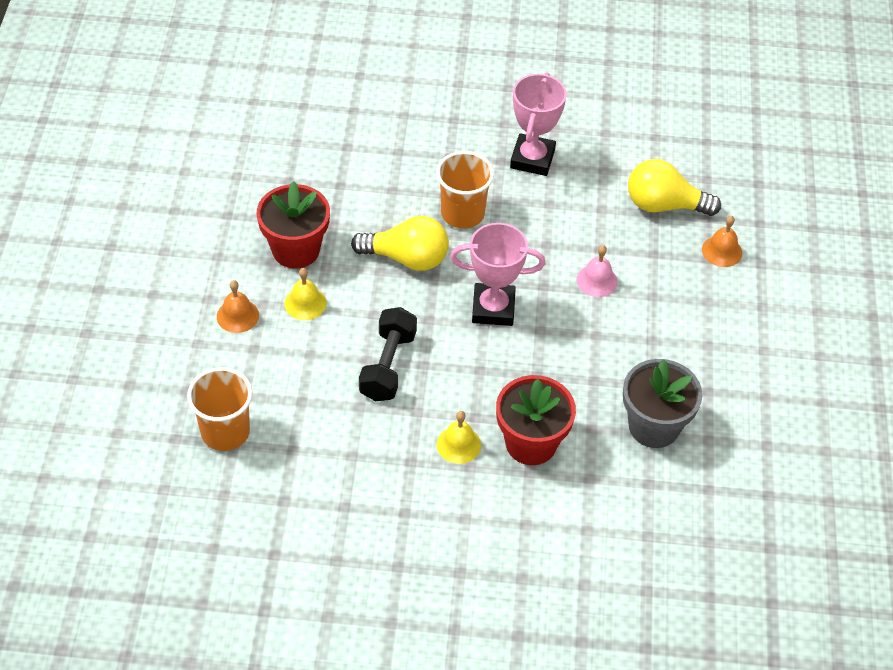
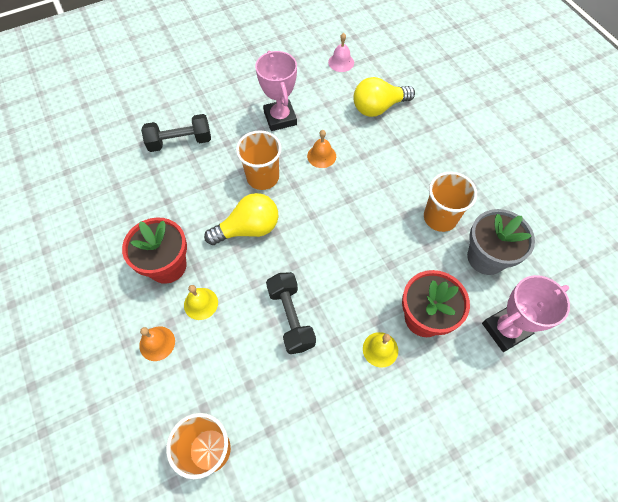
camera: 30 degrees left, 10 degrees up
(397, 129) = (180, 142): none -> black dumbbell
(493, 308) = (329, 233): pink trophy -> pink trophy (505, 329)
(597, 280) = (377, 177): pink bell -> pink bell (341, 62)
(635, 359) = (440, 217): none -> orange cup
(722, 251) = (432, 119): orange bell -> orange bell (321, 156)

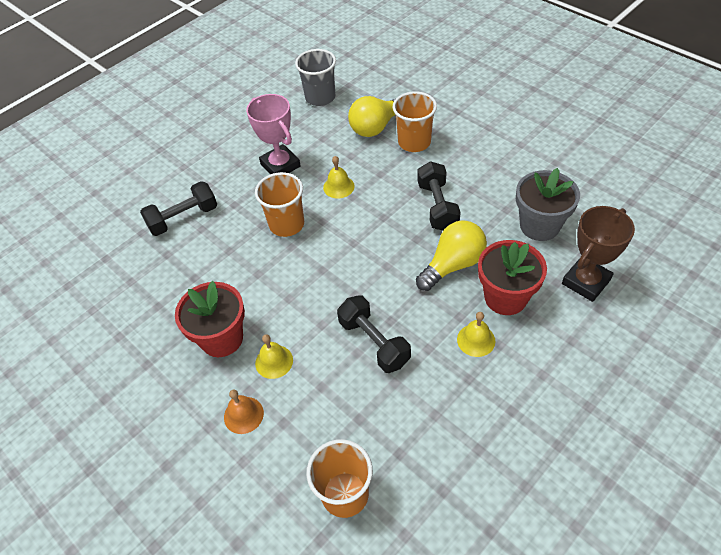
camera: 15 degrees left, 10 degrees down
(248, 229) = (293, 276): yellow light bulb -> yellow light bulb (453, 265)
(321, 156) = (338, 187): orange bell -> yellow bell
(341, 62) = (320, 97): pink bell -> grey cup
(400, 205) = (437, 206): none -> black dumbbell
(440, 217) = (480, 205): orange cup -> orange cup (414, 142)
(505, 329) = (586, 282): pink trophy -> brown trophy

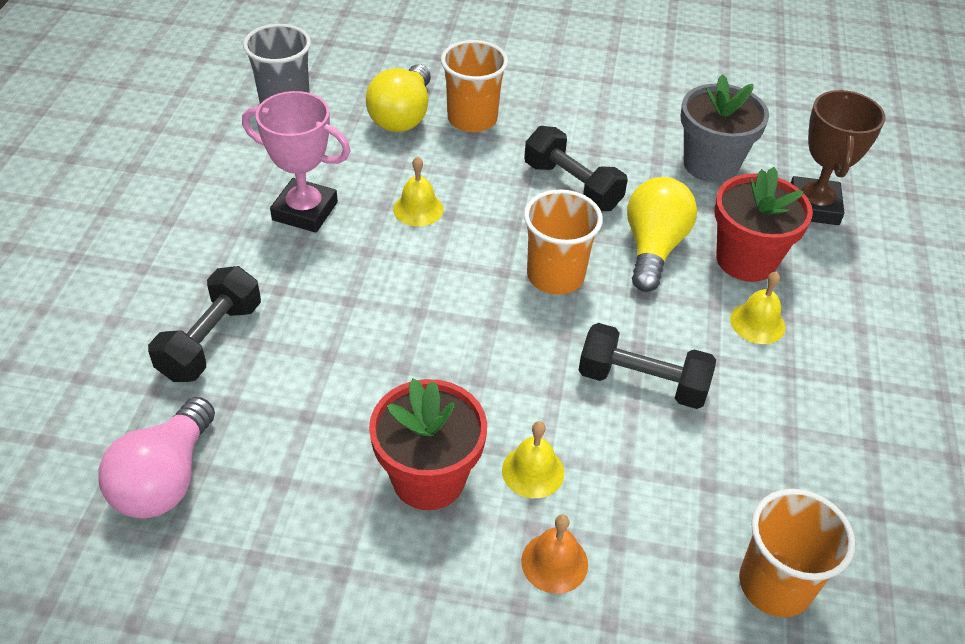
camera: 40 degrees left, 5 degrees down
(113, 279) = (165, 479): none -> pink light bulb
(286, 224) = (387, 285): orange cup -> orange cup (555, 276)

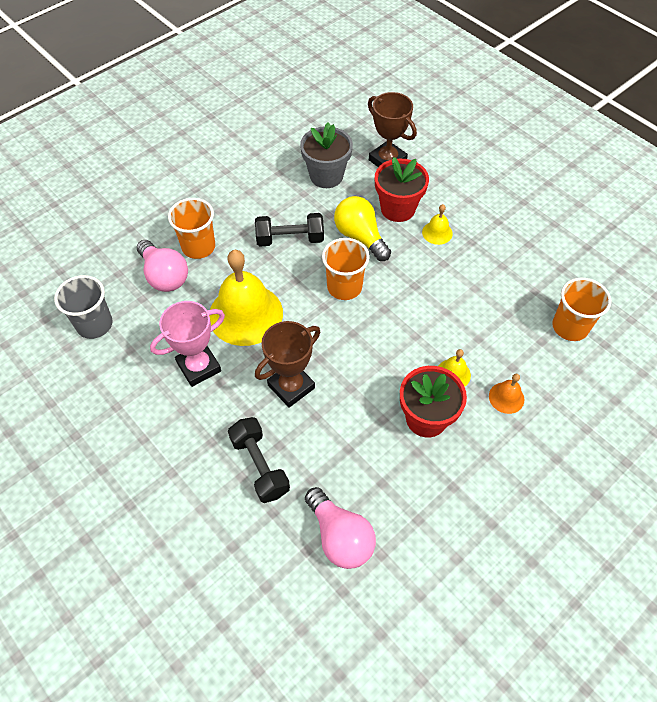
camera: 50 degrees left, 10 degrees up
(351, 307) = (291, 386): none -> brown trophy
(402, 116) = (164, 276): yellow light bulb -> pink light bulb
(418, 209) = (245, 314): yellow bell -> yellow bell, size x2.26
(642, 382) = (436, 299): black dumbbell -> none

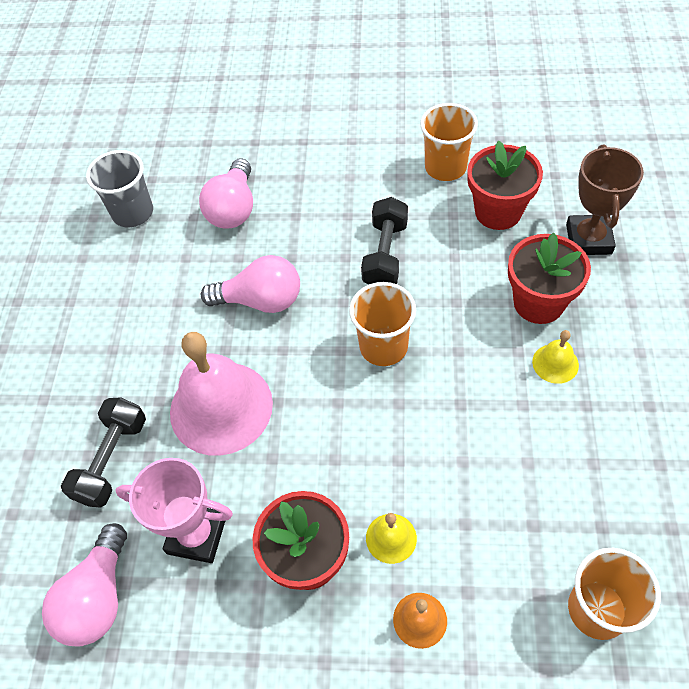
camera: 50 degrees right, 0 degrees up
(198, 247) = (292, 201): orange cup -> orange cup (445, 167)
(199, 367) = (167, 319): pink trophy -> pink trophy (197, 535)
(245, 314) = (261, 300): yellow bell -> pink light bulb
(290, 239) = (385, 254): black dumbbell -> black dumbbell turned 60 degrees clockwise
(291, 386) = (221, 407): brown trophy -> pink bell
(326, 176) = (498, 212): grey flower pot -> red flower pot
(360, 237) = (460, 304): yellow light bulb -> none

